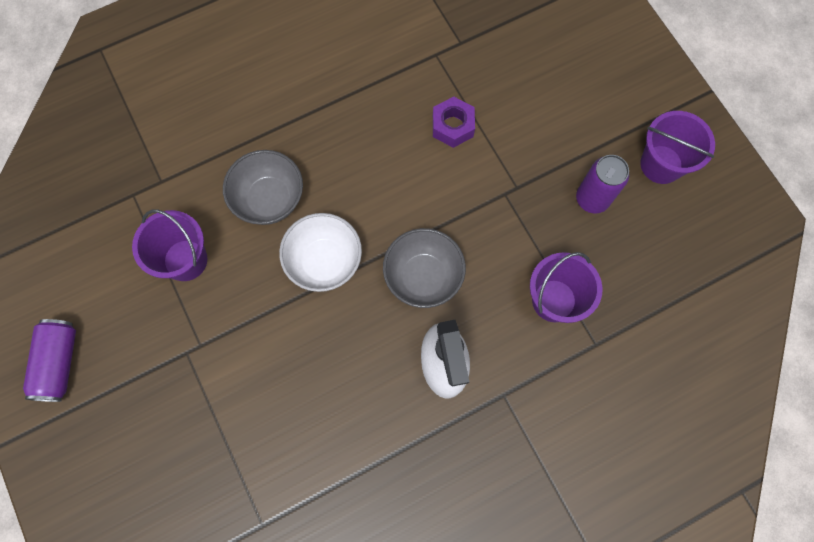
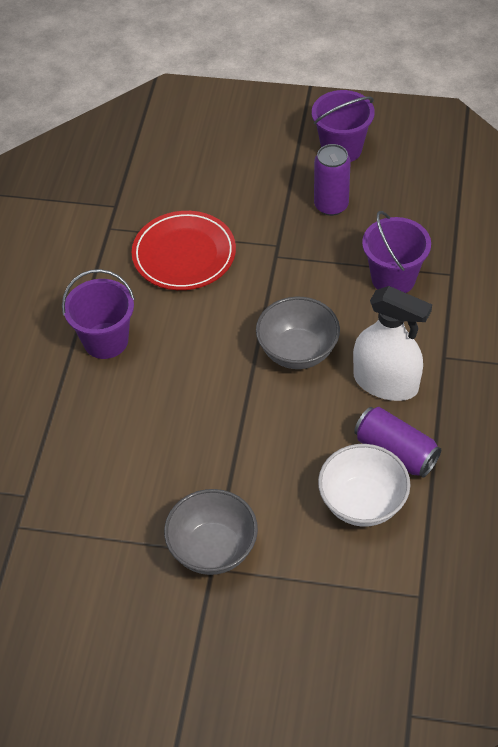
camera: 50 degrees left, 20 degrees down
(59, 363) = (129, 684): purple can -> purple can (396, 452)
(185, 260) = (122, 519): purple bucket -> purple bucket (106, 340)
(269, 199) = (125, 420): grey bowl -> grey bowl (213, 549)
(324, 262) = (221, 413): white bowl -> white bowl (362, 503)
(452, 126) = (184, 254): purple nut -> red plate

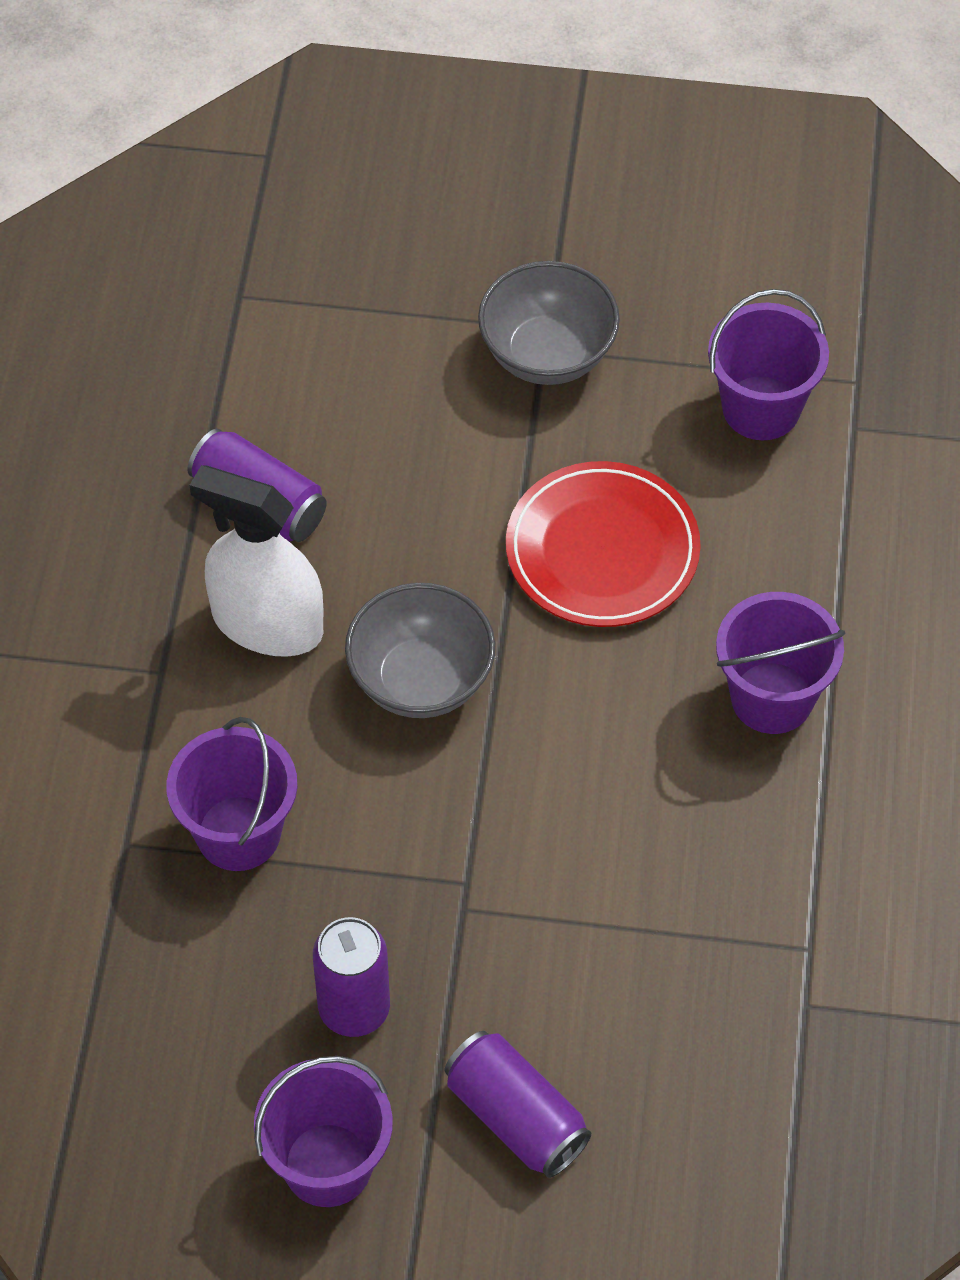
camera: 175 degrees right, 5 degrees up
(81, 509) = (761, 408): none -> purple bucket
(184, 254) = (648, 885): red plate -> red plate (602, 550)
(255, 165) = (516, 1117): none -> purple can
(362, 503) = (317, 424): white bowl -> none

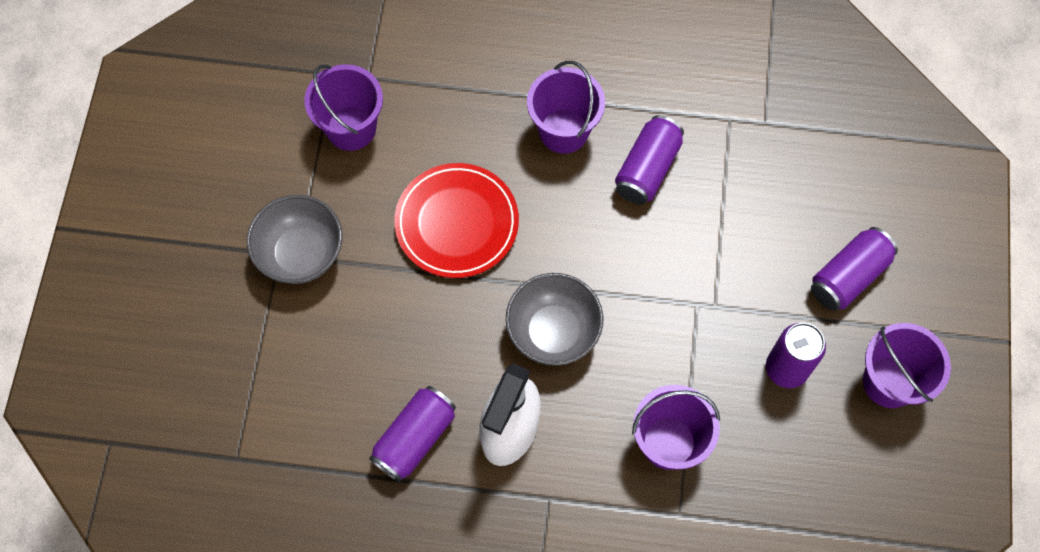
camera: 90 degrees left, 10 degrees up
(707, 818) = (647, 169): none -> purple can

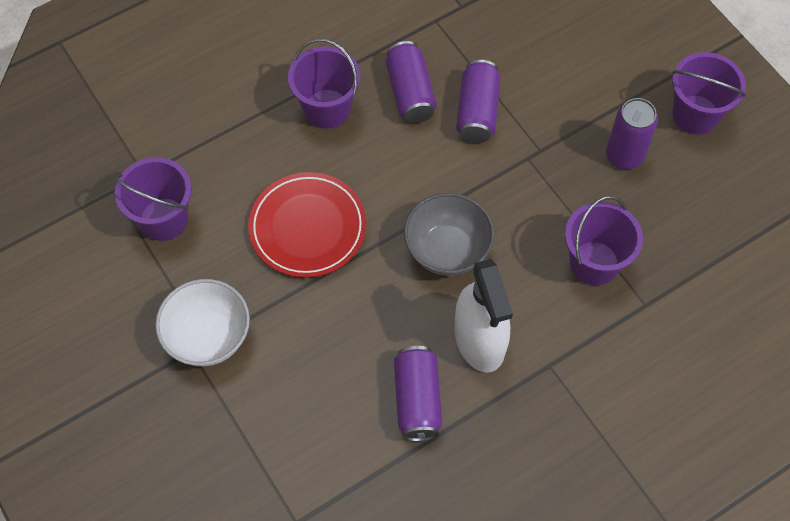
camera: 40 degrees left, 5 degrees down
(301, 254) = (208, 337): grey bowl -> white bowl
(848, 276) = (608, 67): purple can -> purple can (477, 112)

